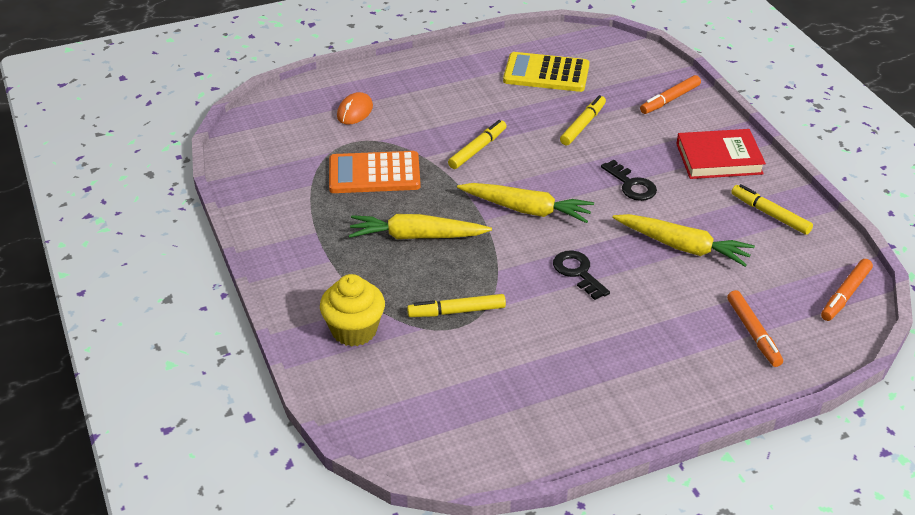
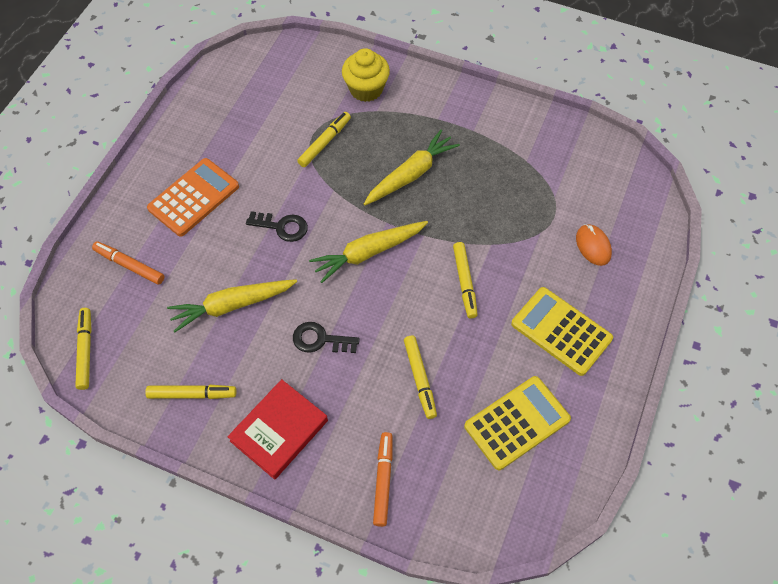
camera: 135 degrees right, 20 degrees up
(374, 174) = (501, 201): orange calculator -> orange calculator (194, 197)
(451, 90) = (561, 331): none -> yellow calculator
(845, 295) = (85, 350): orange marker -> yellow marker

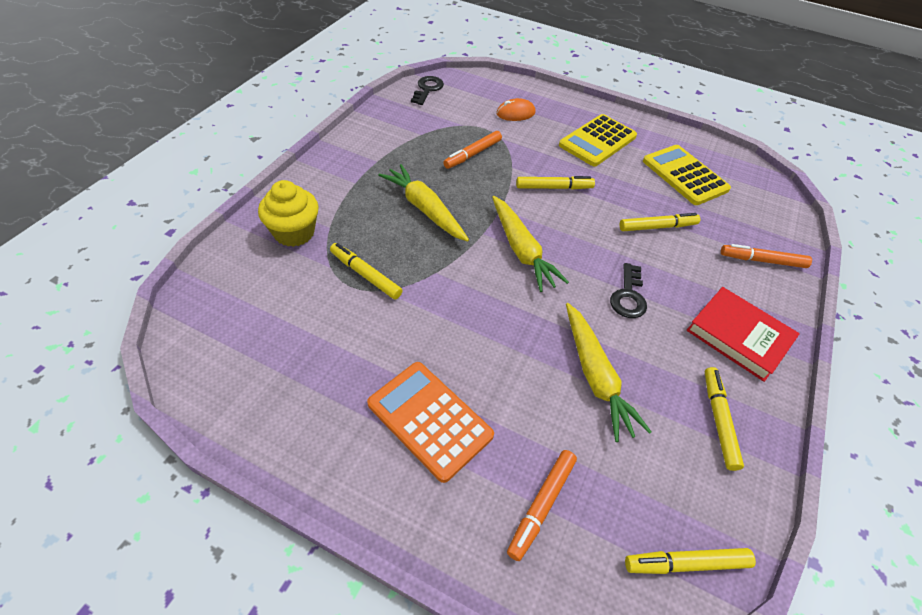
camera: 90 degrees left, 10 degrees down
(282, 227) = (484, 322): black key -> black key (427, 89)
(503, 208) = (473, 154): none -> orange marker

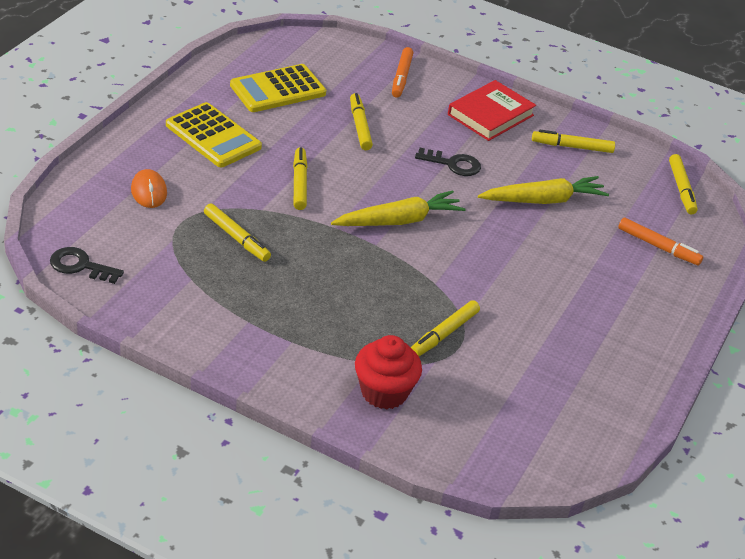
camera: 90 degrees left, 10 degrees down
(294, 232) = (384, 392): yellow cupcake -> red cupcake
(424, 209) = (339, 285): yellow carrot -> none
(429, 420) = (601, 298): orange calculator -> none
(473, 154) = (236, 238): orange marker -> yellow marker

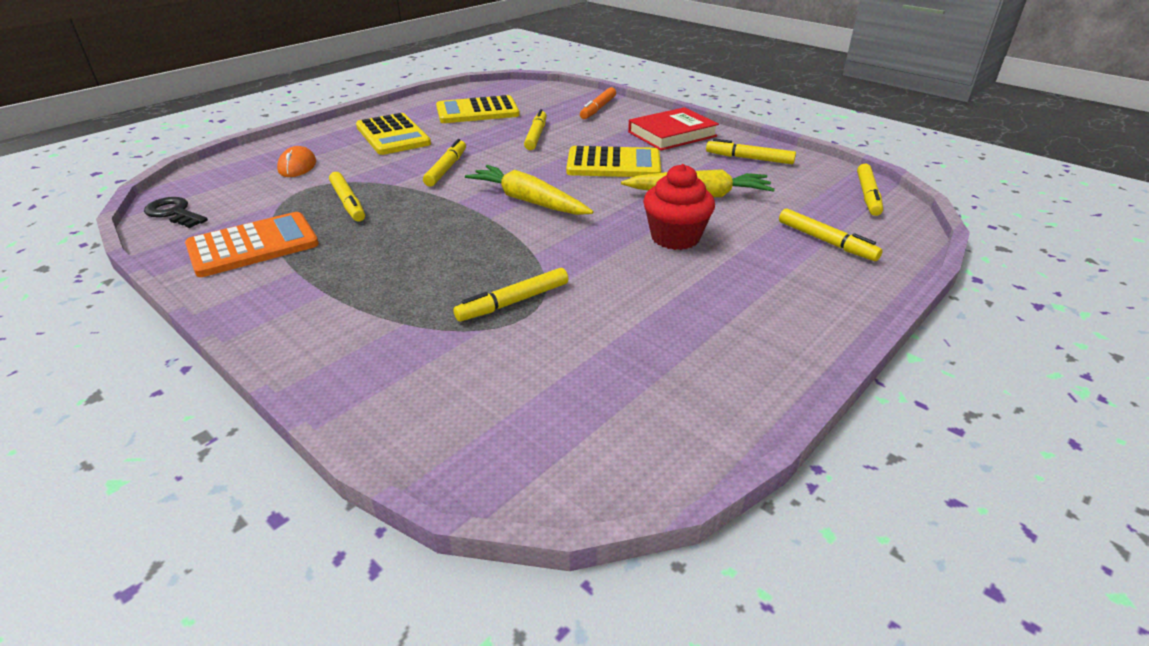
camera: 20 degrees right, 5 degrees down
(190, 298) = (253, 245): none -> orange calculator
(384, 392) = (394, 356): red cupcake -> red cupcake (675, 237)
(399, 221) = (528, 201): yellow carrot -> yellow carrot turned 135 degrees counterclockwise
(453, 164) = (613, 164): black key -> yellow calculator
(658, 246) = (826, 241): orange marker -> yellow marker

